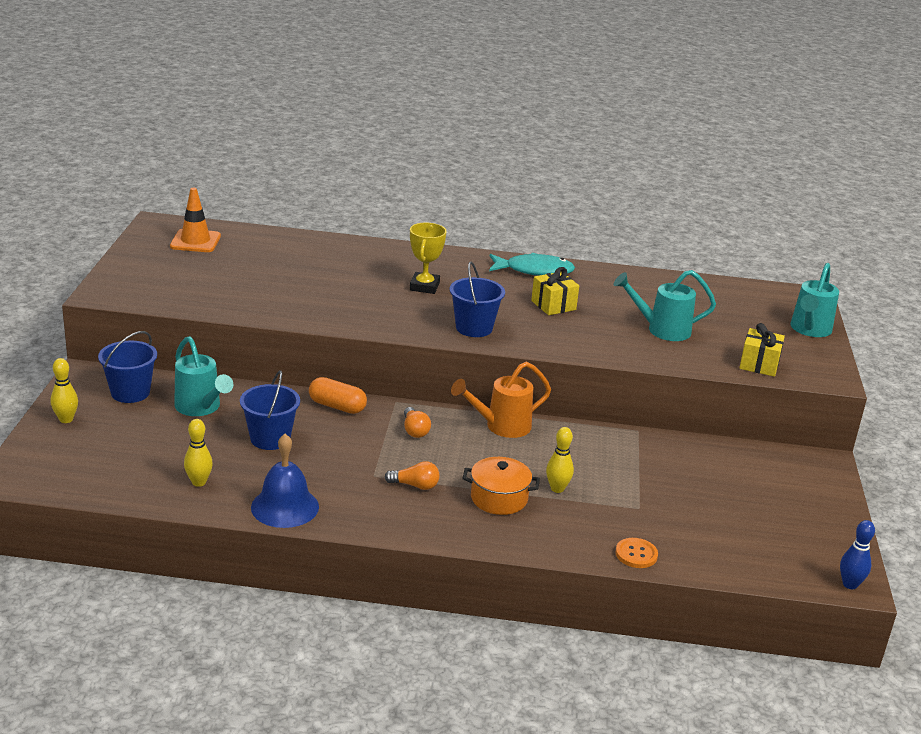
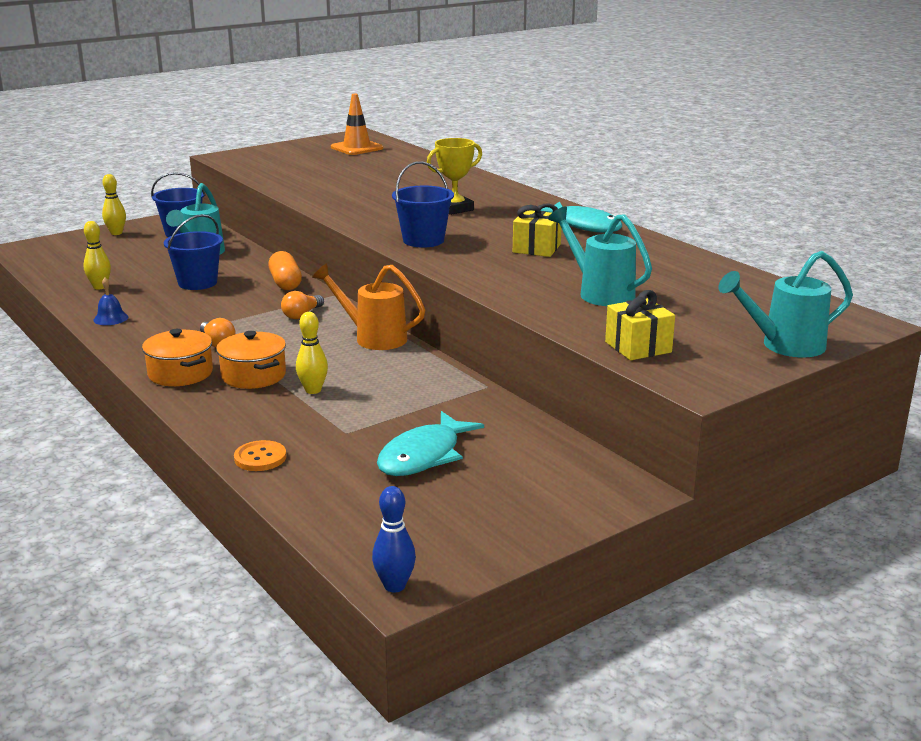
camera: 50 degrees right, 5 degrees down
(285, 507) = (110, 318): blue bell -> blue bell, size x0.52
(450, 524) = (180, 373): none -> orange pot
(706, 499) = (424, 456): none -> turquoise fish

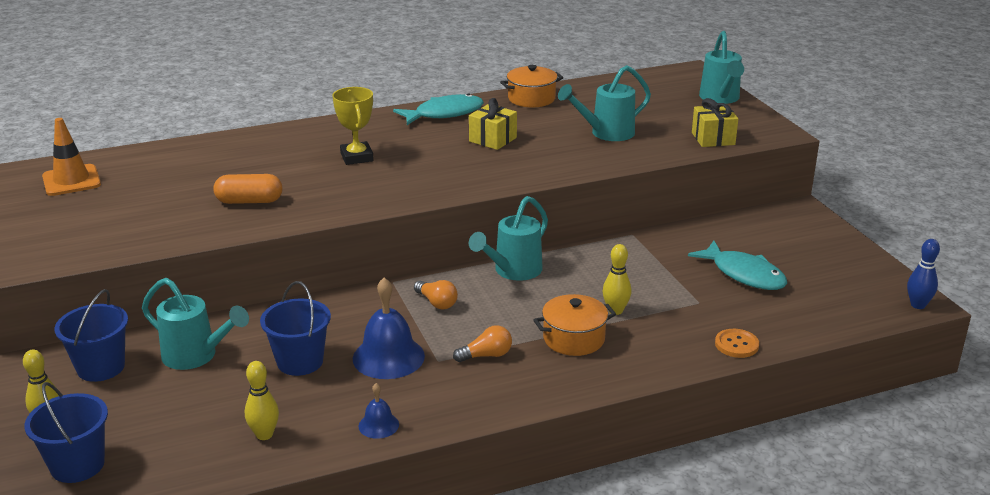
camera: 75 degrees left, 5 degrees up
(180, 373) = (553, 380): orange pot -> orange pot (531, 99)
(209, 309) = (388, 357): none -> blue bell
(285, 283) = (339, 306): orange capsule -> orange capsule (249, 201)
(374, 338) = (513, 271): orange watering can -> turquoise watering can
(423, 240) = (442, 181): blue bucket -> blue bucket (77, 465)

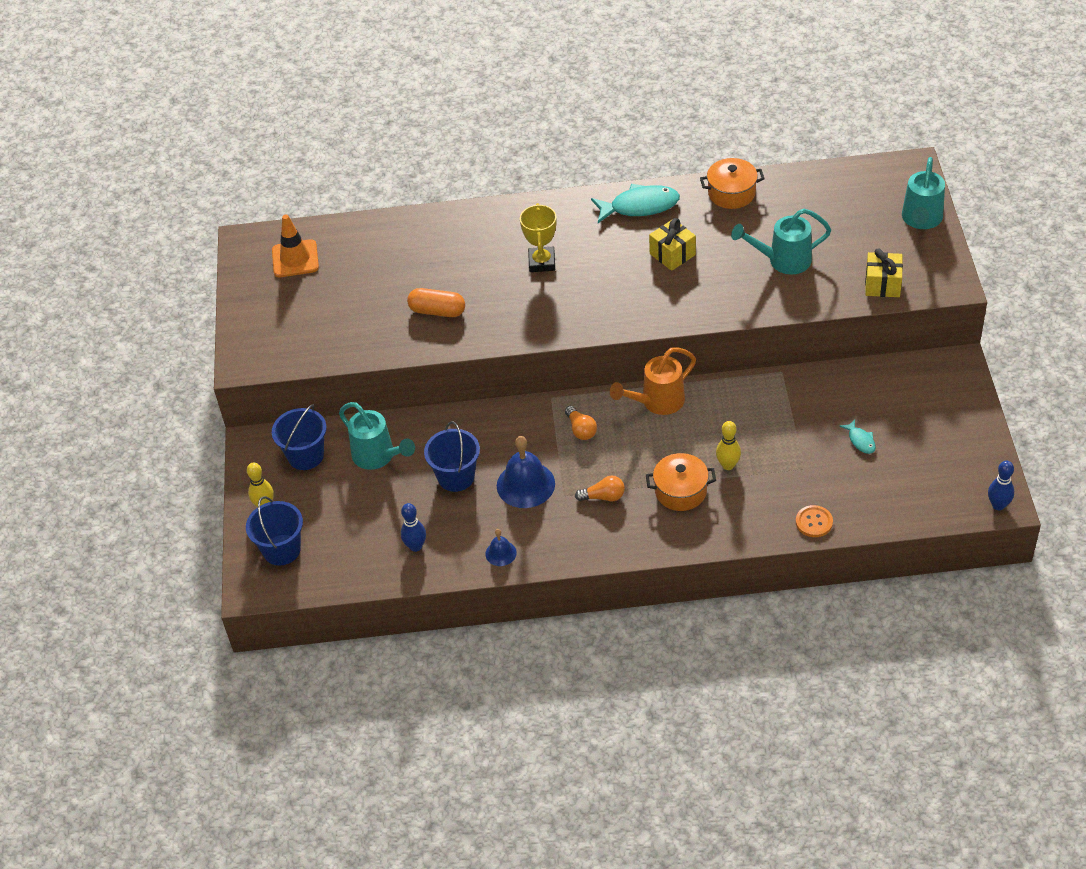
camera: 20 degrees right, 20 degrees up
(264, 435) = (415, 546): yellow bowling pin -> blue bowling pin
(513, 271) = (657, 402): turquoise watering can -> orange watering can
(744, 274) = (860, 440): turquoise fish -> turquoise fish, size x0.49

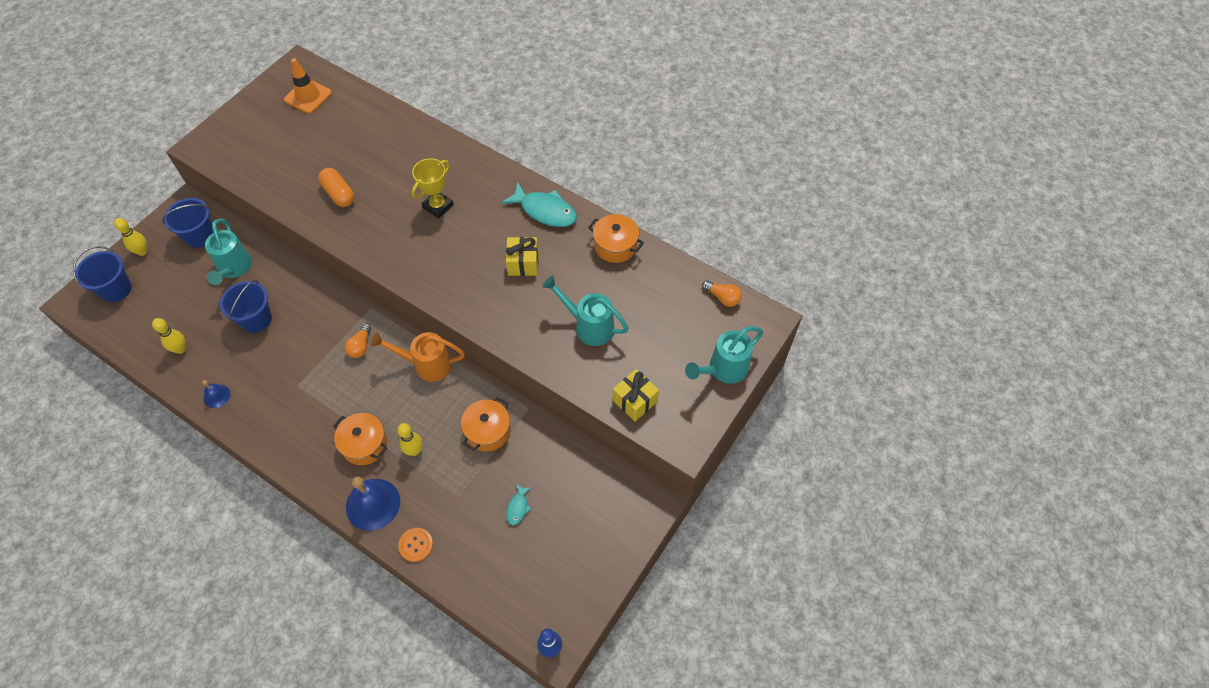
camera: 35 degrees right, 10 degrees up
(415, 546) = (180, 349): blue bowling pin -> yellow bowling pin
(525, 484) = (286, 358): blue bell -> blue bell (373, 504)
(603, 497) = (317, 407): orange light bulb -> orange light bulb (722, 297)
(770, 410) = (488, 431): none -> orange pot

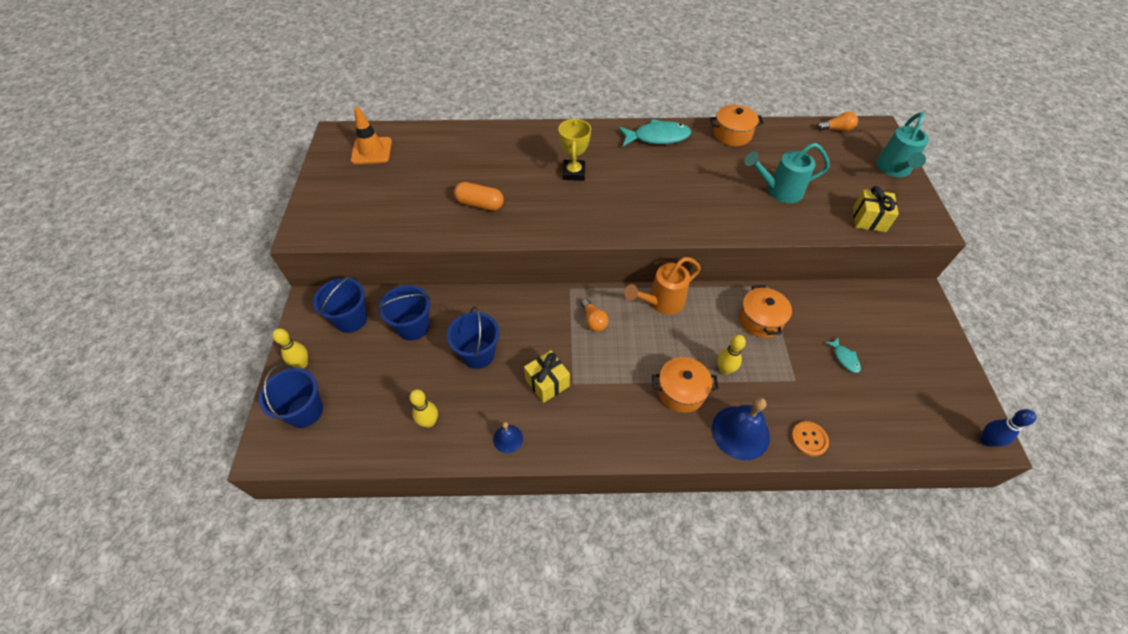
camera: 35 degrees left, 5 degrees down
(234, 268) = (413, 327): turquoise watering can -> blue bucket
(523, 263) = (684, 177): yellow gift -> yellow gift (547, 383)

